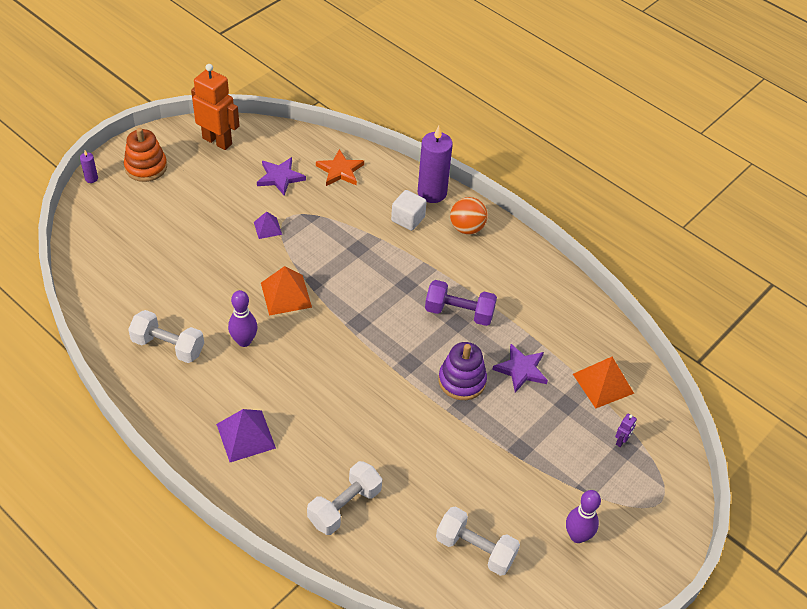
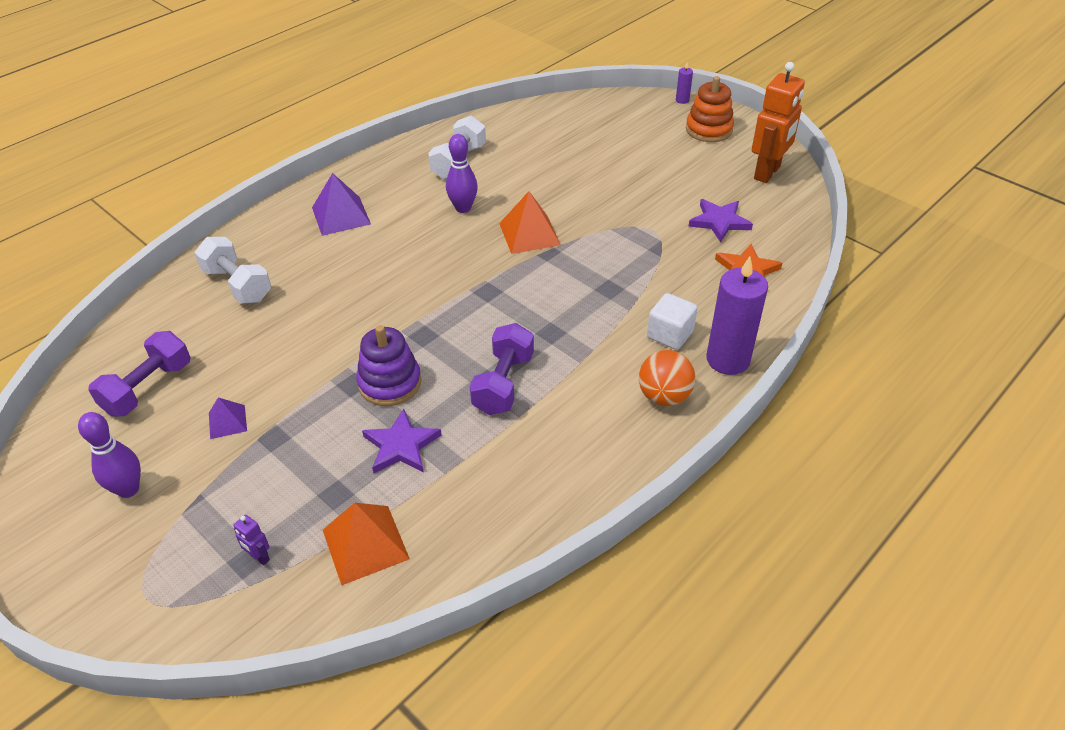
camera: 95 degrees right, 5 degrees down
(267, 228) = (632, 216): purple pyramid -> purple pyramid (227, 421)
(475, 549) = (148, 388): white dumbbell -> purple dumbbell

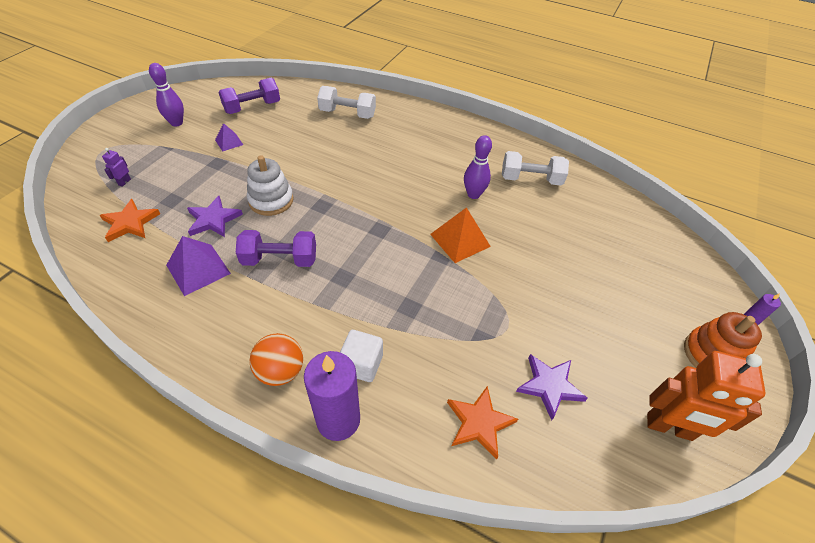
camera: 70 degrees right, 5 degrees up
(148, 388) = (252, 107): purple dumbbell -> purple dumbbell turned 45 degrees counterclockwise
(237, 284) = (347, 114): white dumbbell -> white dumbbell turned 75 degrees clockwise
(341, 215) = (434, 137): purple pyramid -> purple pyramid (198, 269)
(365, 544) = (130, 223): orange pyramid -> orange star
(390, 383) = (271, 200): purple stacking toy -> white stacking toy

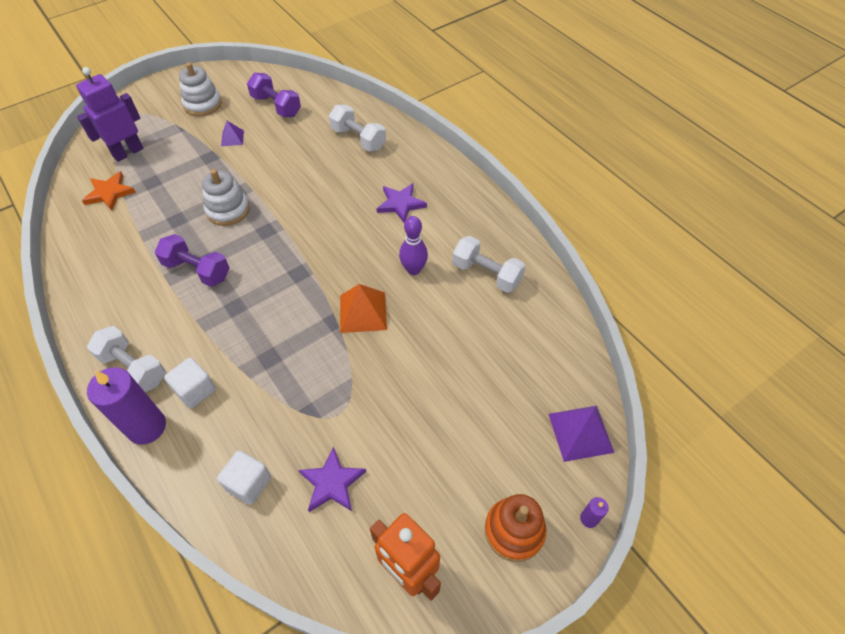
camera: 30 degrees right, 5 degrees up
(124, 182) = (128, 152): purple robot -> purple robot, size x2.48
(176, 123) = (202, 104): purple bowling pin -> white stacking toy
(198, 269) = (132, 254): purple pyramid -> purple pyramid (580, 432)
(213, 219) = (171, 212): purple star -> purple star (401, 204)
(252, 107) = (276, 106): purple dumbbell -> purple dumbbell turned 45 degrees clockwise
(281, 371) = (133, 368): orange ball -> white dumbbell
(479, 423) = (249, 483): orange star -> white cube

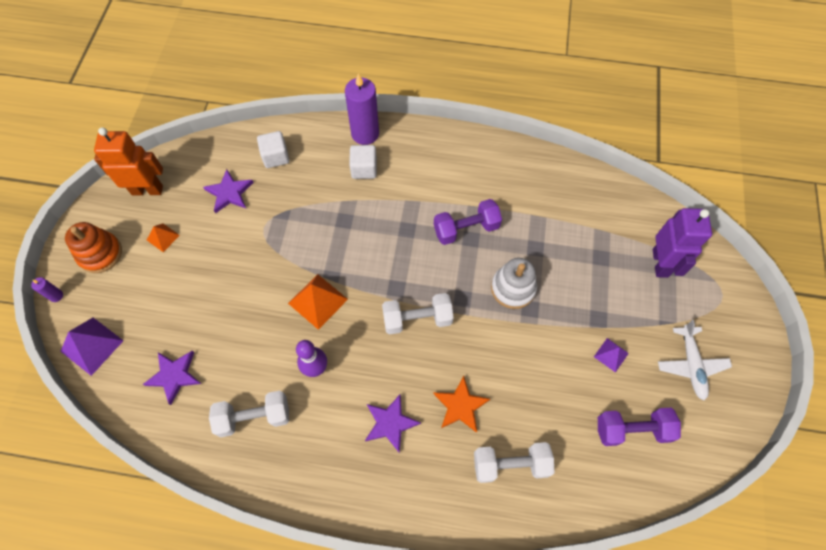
camera: 135 degrees right, 10 degrees up
(109, 193) = (612, 223): orange star -> orange star (460, 406)
(133, 368) = (415, 149): white dumbbell -> white dumbbell (417, 319)
(202, 104) = (691, 365): white stacking toy -> white plane
(437, 491) = (163, 237): none -> orange pyramid
(524, 348) = (174, 376): none -> purple star

